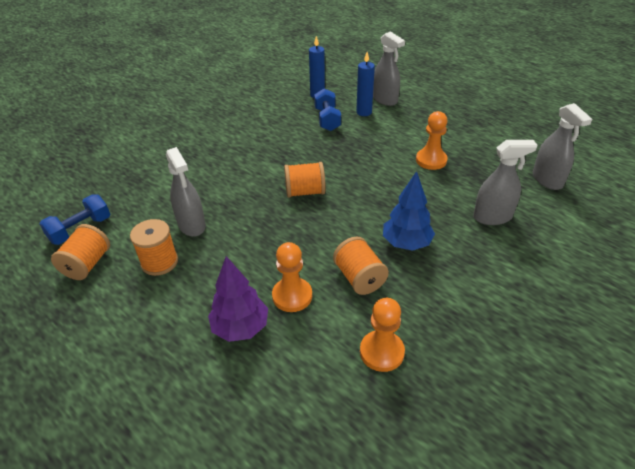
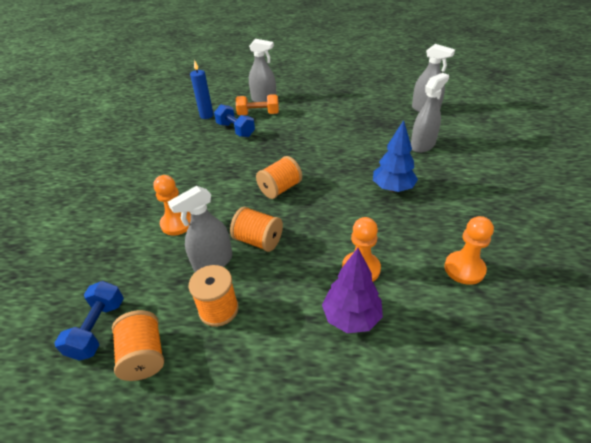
camera: 35 degrees left, 0 degrees up
(192, 225) = (213, 262): grey spray bottle -> grey spray bottle turned 120 degrees clockwise
(359, 278) = (391, 228): orange spool -> orange spool (258, 241)
(364, 112) = (258, 114): blue candle -> orange dumbbell
(431, 160) = (343, 127): orange pawn -> orange pawn (177, 223)

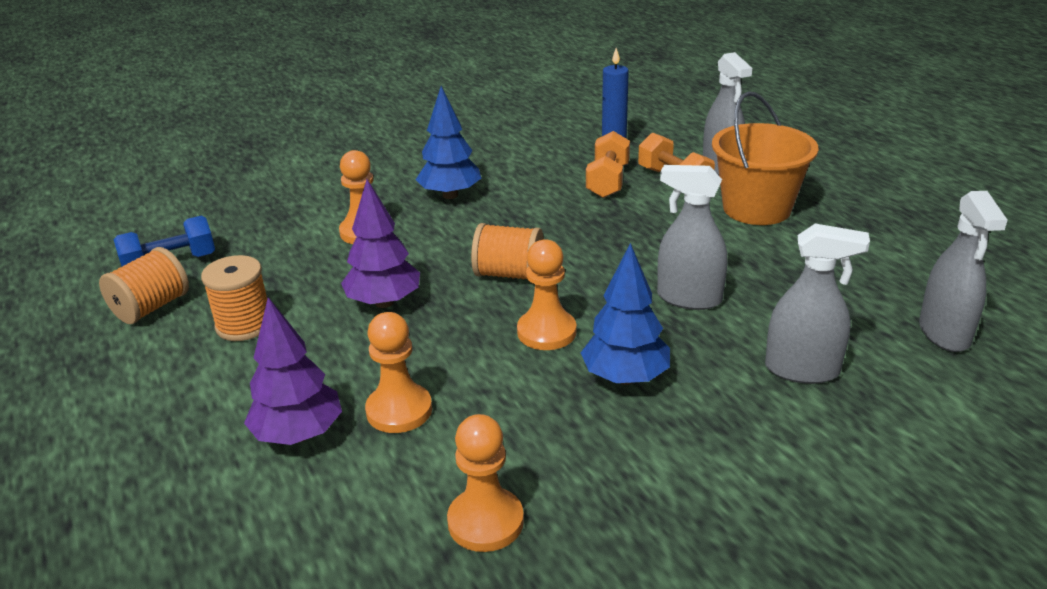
camera: 55 degrees right, 10 degrees down
(181, 179) = (450, 195): none -> blue tree
(213, 262) = (317, 287): grey spray bottle -> grey spray bottle (689, 298)
(235, 130) = (607, 181): blue dumbbell -> orange dumbbell
(258, 241) = (384, 302): orange spool -> purple tree
(305, 106) = (756, 208): none -> orange bucket
(339, 196) = (546, 332): none -> orange pawn

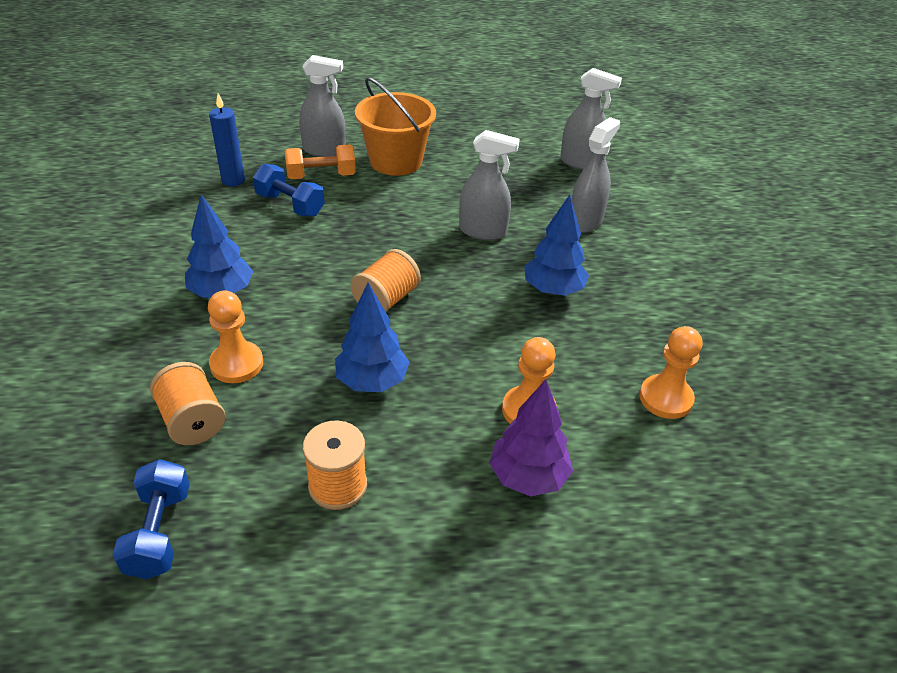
camera: 70 degrees left, 10 degrees up
(151, 307) = (244, 561): orange spool -> orange spool (192, 421)
(384, 302) = (372, 381): purple tree -> blue tree
(546, 332) = (478, 306): orange pawn -> none
(607, 181) = (290, 205): orange dumbbell -> blue dumbbell
(689, 298) = (483, 231): grey spray bottle -> grey spray bottle turned 120 degrees counterclockwise

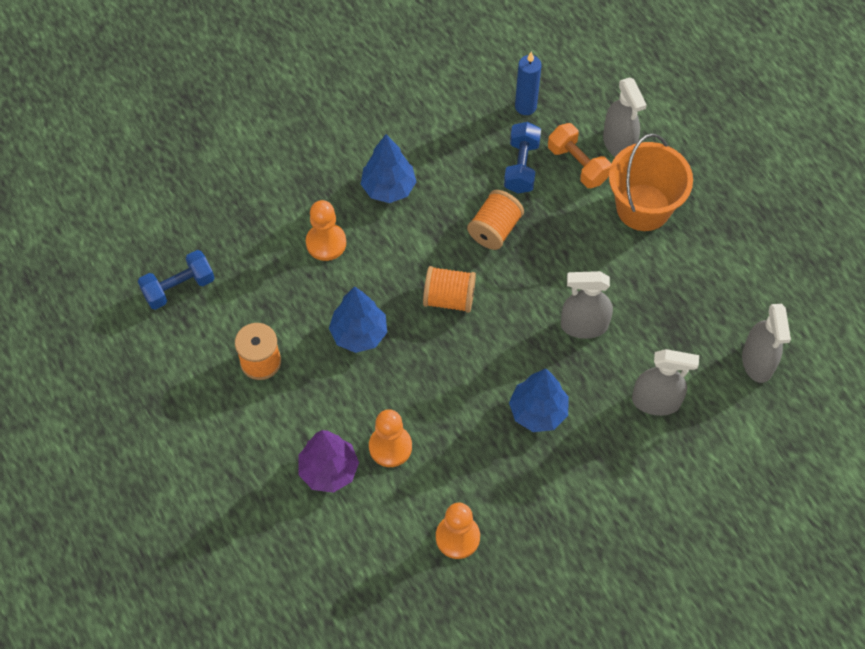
camera: 65 degrees right, 20 degrees up
(192, 421) = (264, 250): orange spool -> orange spool (494, 229)
(483, 231) = (583, 325): grey spray bottle -> grey spray bottle turned 105 degrees clockwise

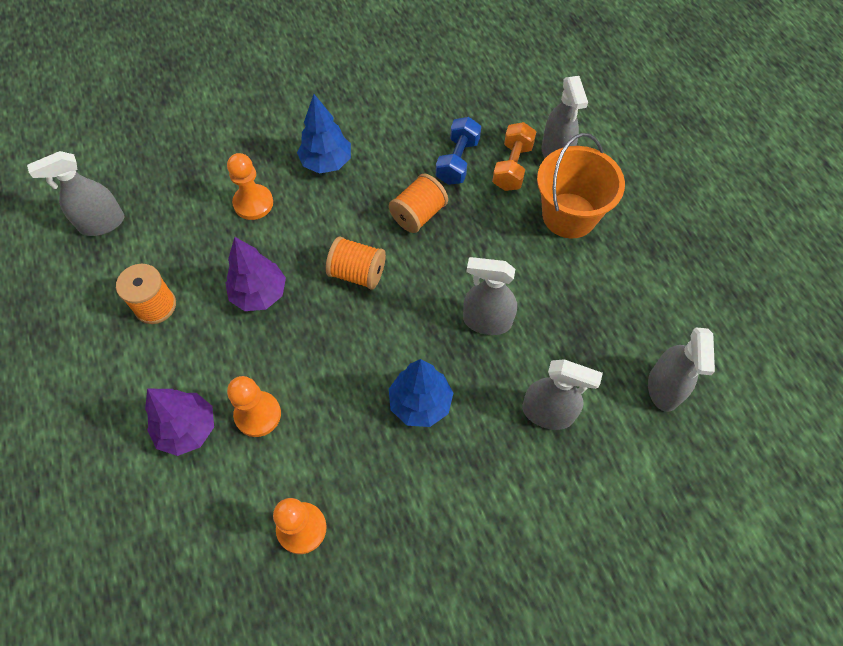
camera: 10 degrees right, 0 degrees up
(179, 287) = (102, 223): blue dumbbell -> grey spray bottle
(359, 334) = (259, 294): blue tree -> purple tree
(525, 106) = (473, 109): blue candle -> none
(578, 164) = (512, 167): orange dumbbell -> orange dumbbell turned 45 degrees clockwise

